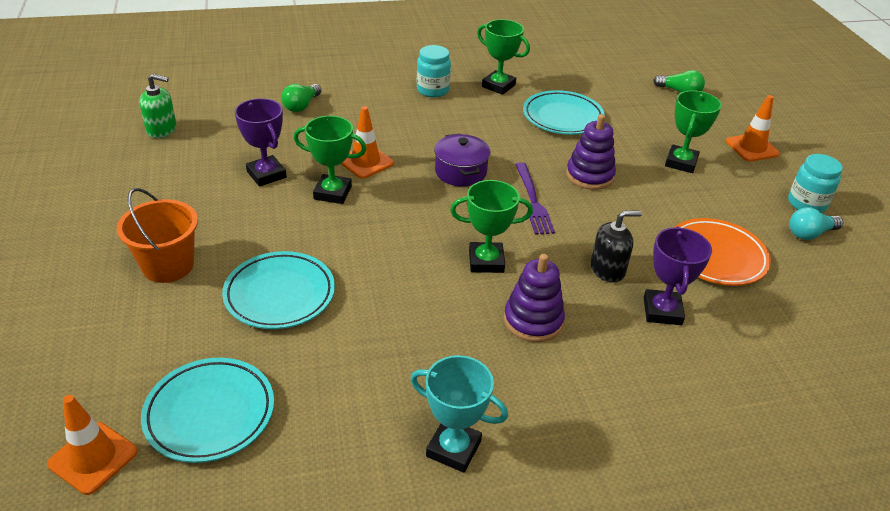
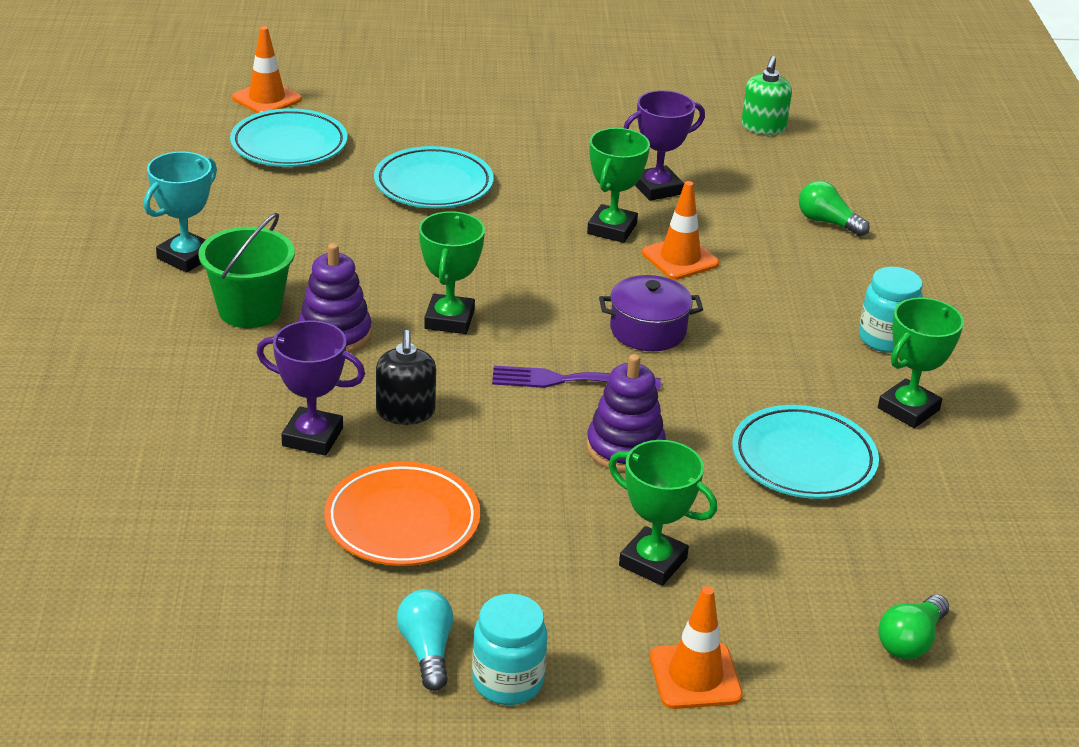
camera: 100 degrees right, 5 degrees down
(168, 265) = (498, 129): orange bucket -> none
(522, 380) = (250, 310): none -> green bucket

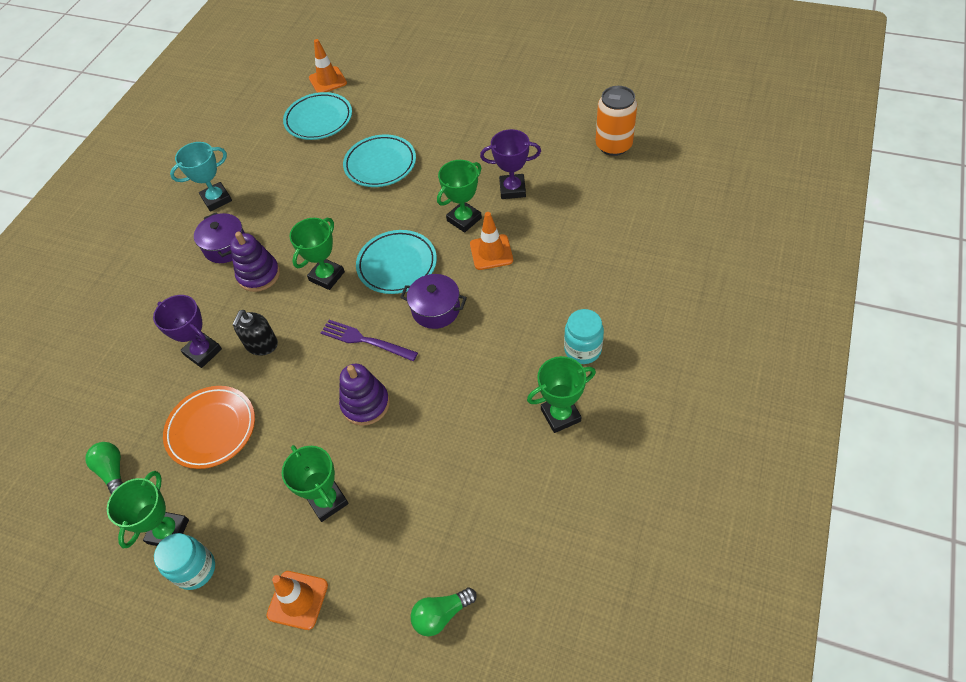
camera: 30 degrees right, 20 degrees up
(250, 310) = (226, 246): green bucket -> purple pot
(427, 650) = (168, 531): turquoise light bulb -> green trophy
(763, 127) = (613, 145): green soap dispenser -> orange can
(803, 459) = (467, 441): turquoise plate -> turquoise plate (397, 265)
(827, 222) = (606, 238): green light bulb -> green light bulb (113, 472)

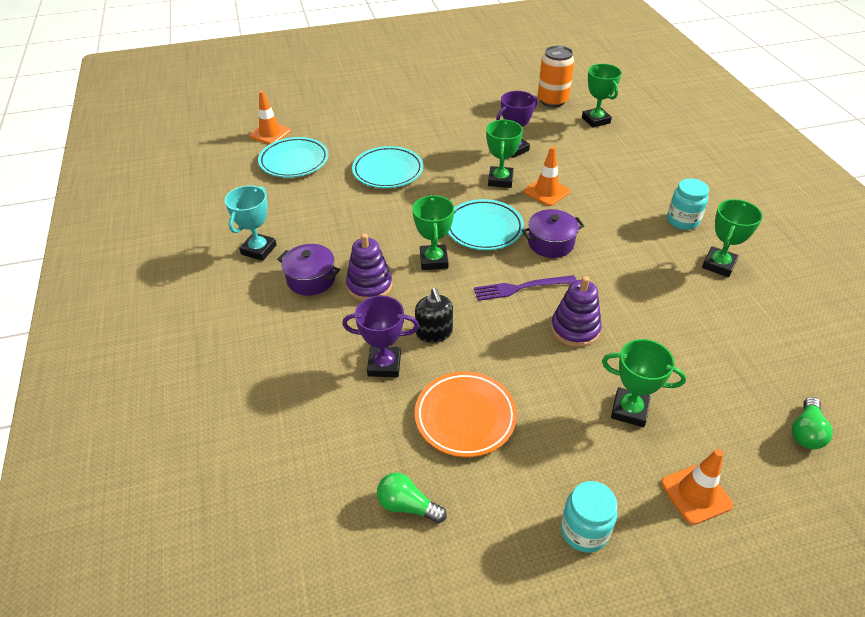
camera: 40 degrees left, 10 degrees down
(168, 531) = (522, 518): green trophy -> green trophy (596, 120)

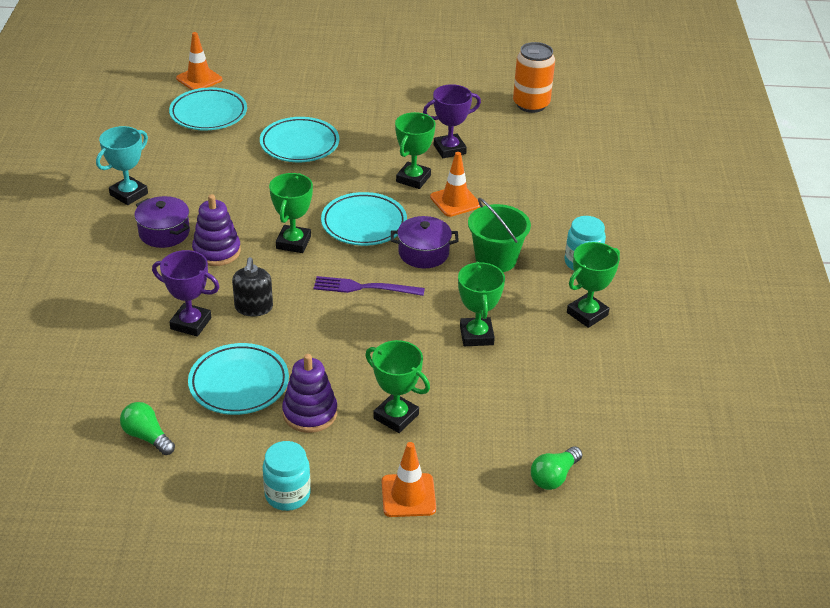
camera: 15 degrees right, 5 degrees down
(465, 417) = (239, 383): orange plate -> turquoise plate
(575, 329) = (392, 337): purple stacking toy -> purple stacking toy (310, 413)
(596, 120) = (565, 136): green trophy -> green trophy (476, 335)
(613, 234) = (496, 259): none -> green bucket

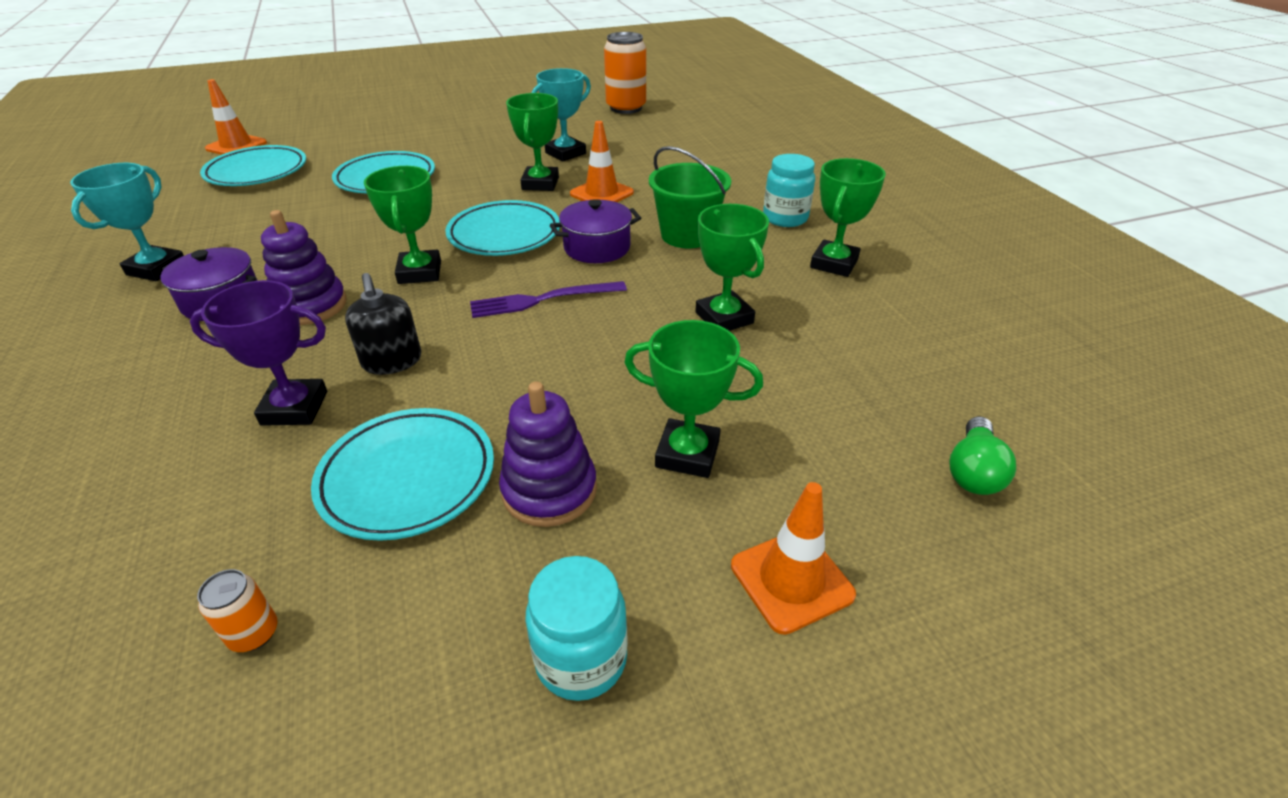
camera: 20 degrees left, 0 degrees up
(147, 437) = (254, 633): green light bulb -> orange can
(449, 149) = (565, 153): purple trophy -> turquoise trophy

